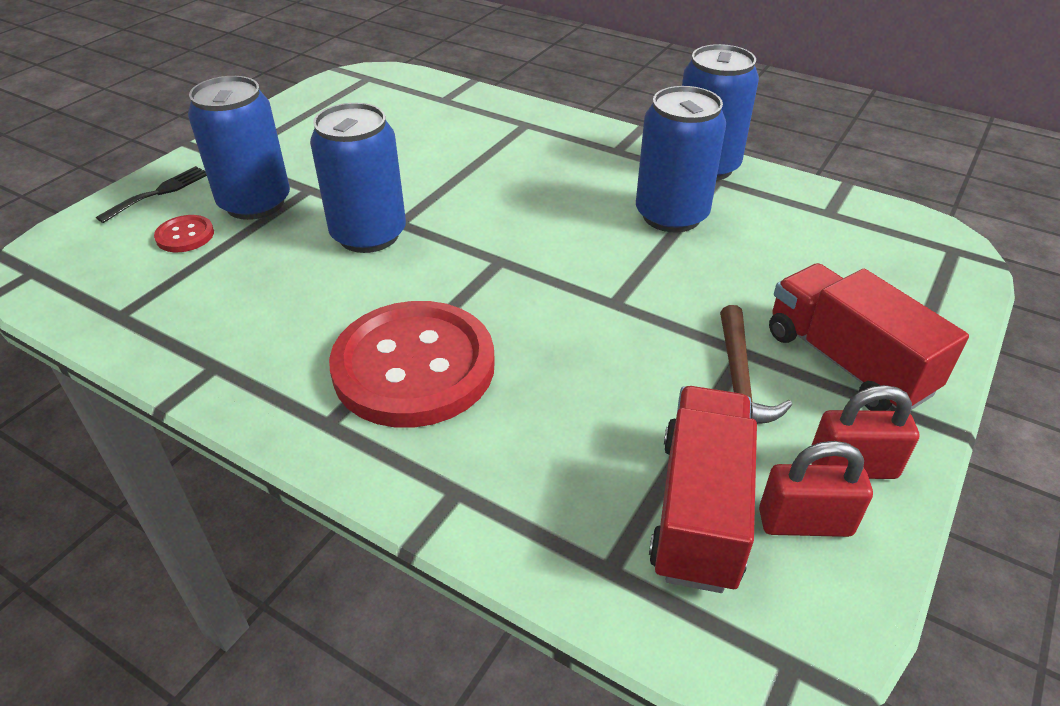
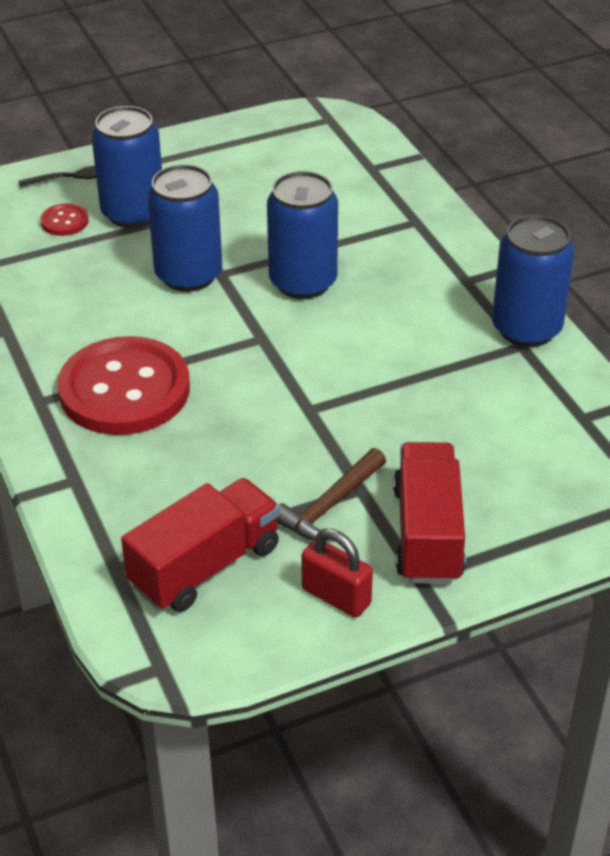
camera: 35 degrees right, 0 degrees up
(671, 215) = (439, 360): blue can -> blue can (303, 282)
(805, 523) = (261, 608): red padlock -> none

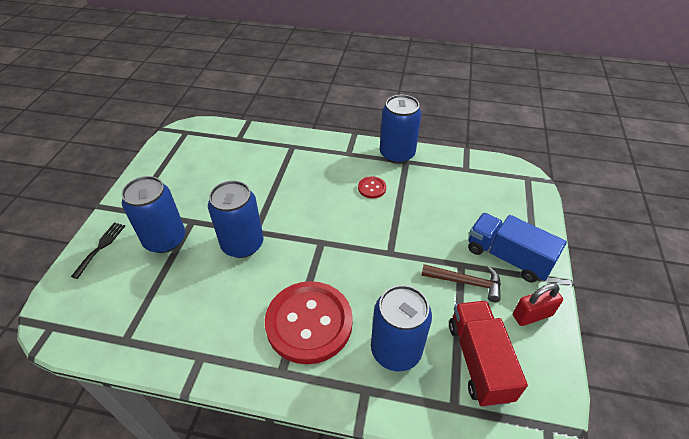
camera: 55 degrees left, 5 degrees up
(64, 221) = (134, 274): red button -> red button (372, 188)
(303, 282) = (294, 204): blue can -> blue can (396, 350)
(330, 505) = (465, 282): brown hammer -> brown hammer turned 60 degrees counterclockwise
(427, 534) = (507, 257): red truck -> blue truck

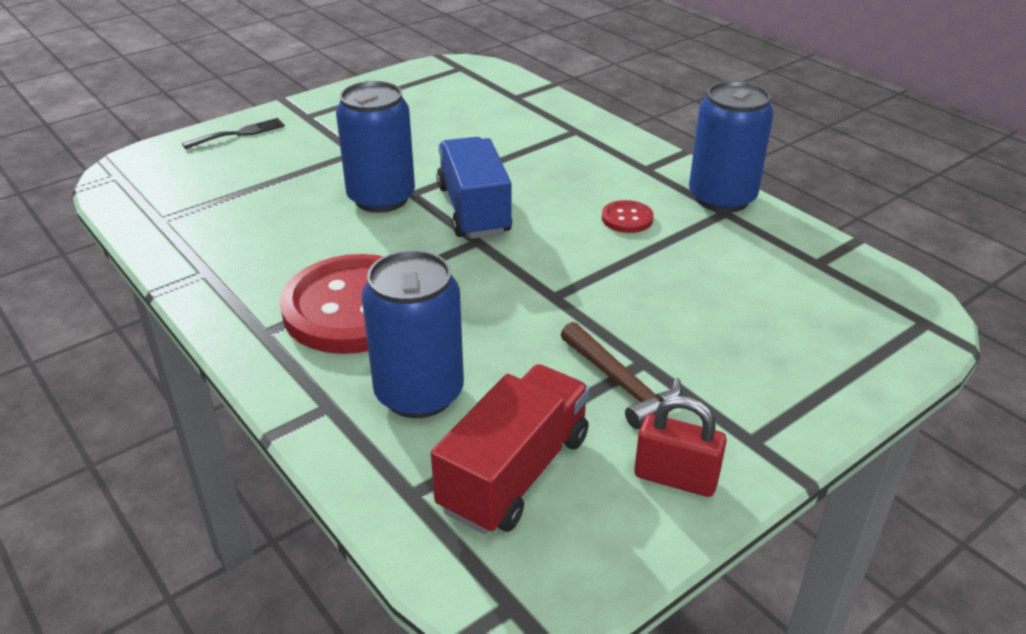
camera: 40 degrees right, 10 degrees down
(165, 239) = (306, 156): blue can -> none
(507, 257) = (735, 394): blue truck -> blue truck (473, 210)

